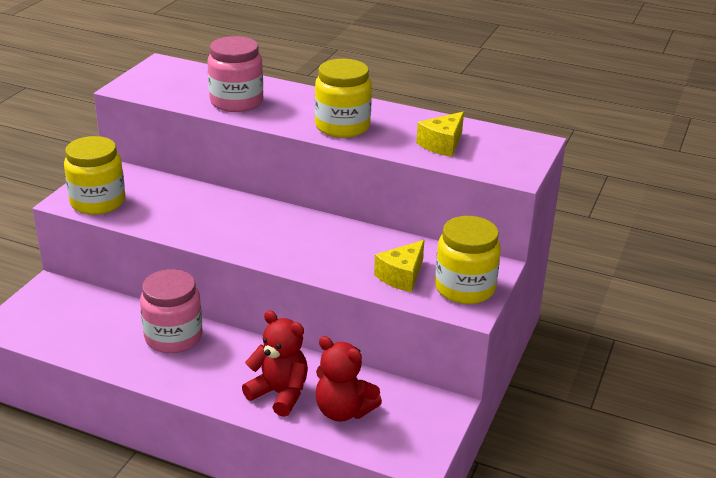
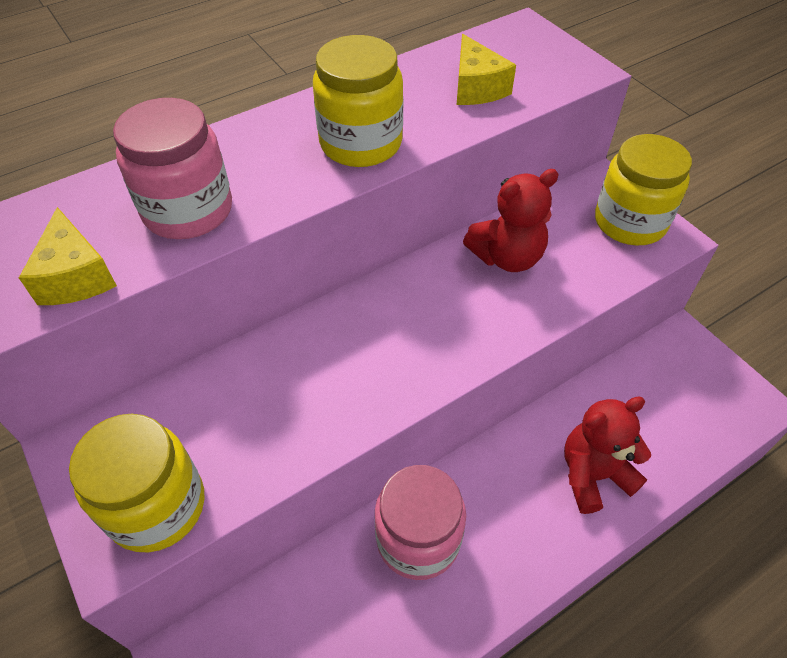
camera: 55 degrees left, 20 degrees up
(343, 411) = (651, 428): red teddy bear -> red teddy bear (507, 257)
(402, 276) = (578, 259): yellow cheese -> yellow cheese (76, 276)

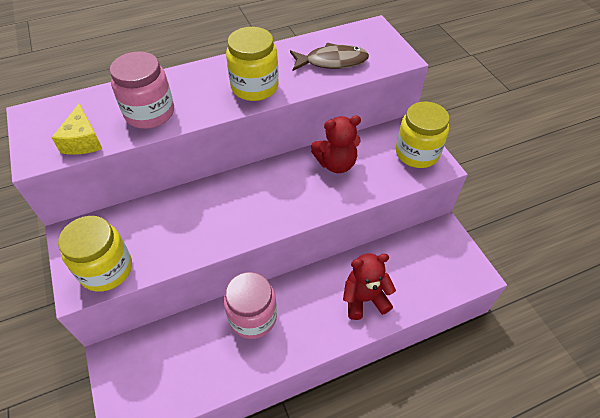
camera: 10 degrees right, 0 degrees up
(476, 87) = (332, 62): yellow cheese -> brown fish

